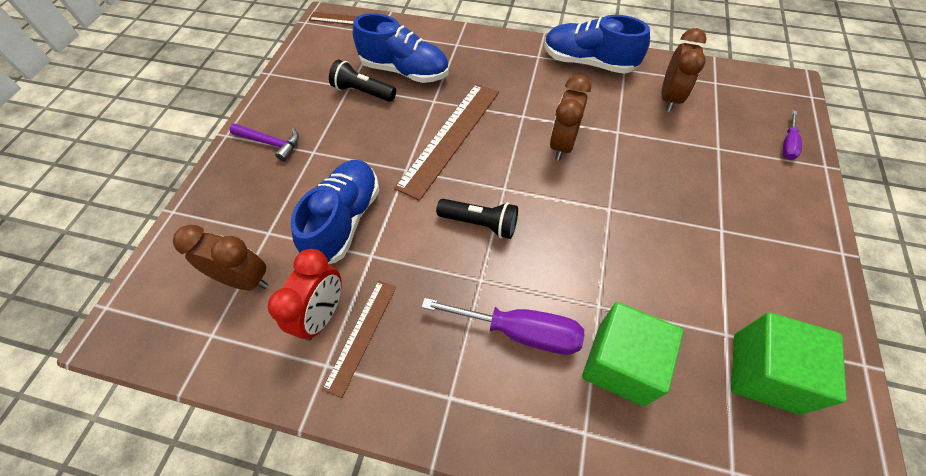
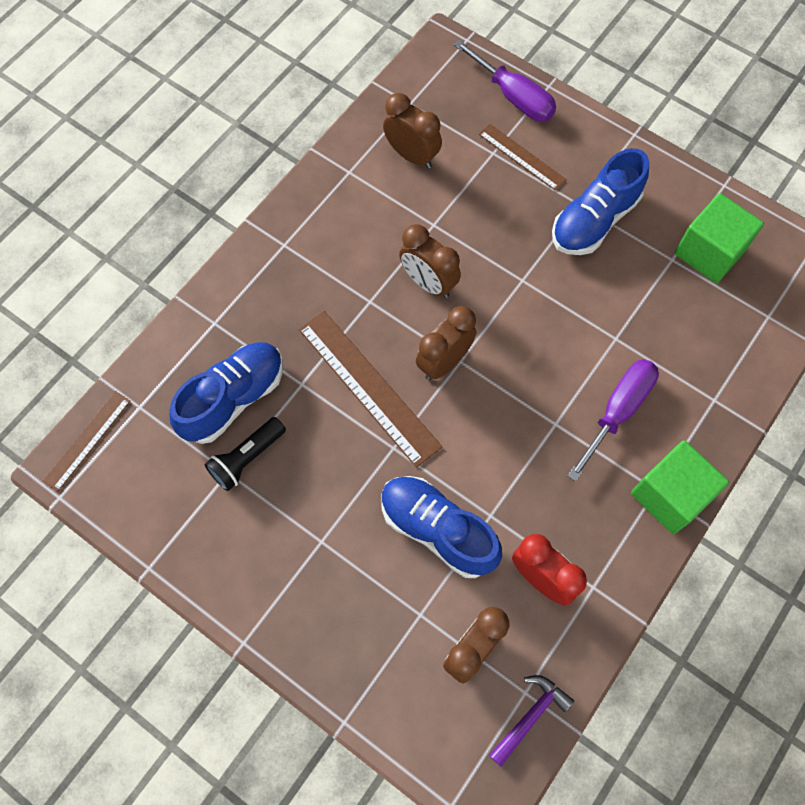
camera: 70 degrees left, 10 degrees up
(270, 143) = (284, 589): purple hammer -> purple hammer (530, 716)
(361, 335) = (575, 547): brown ruler -> brown ruler (521, 157)
(480, 223) = (494, 400): black flashlight -> none
(497, 177) = (444, 362): none -> brown clock
(588, 62) = (321, 200): blue shoe -> blue shoe (594, 220)
(620, 364) = (670, 347): green cube -> green cube (670, 495)
(788, 144) = (513, 97): purple screwdriver -> purple screwdriver, size x1.88

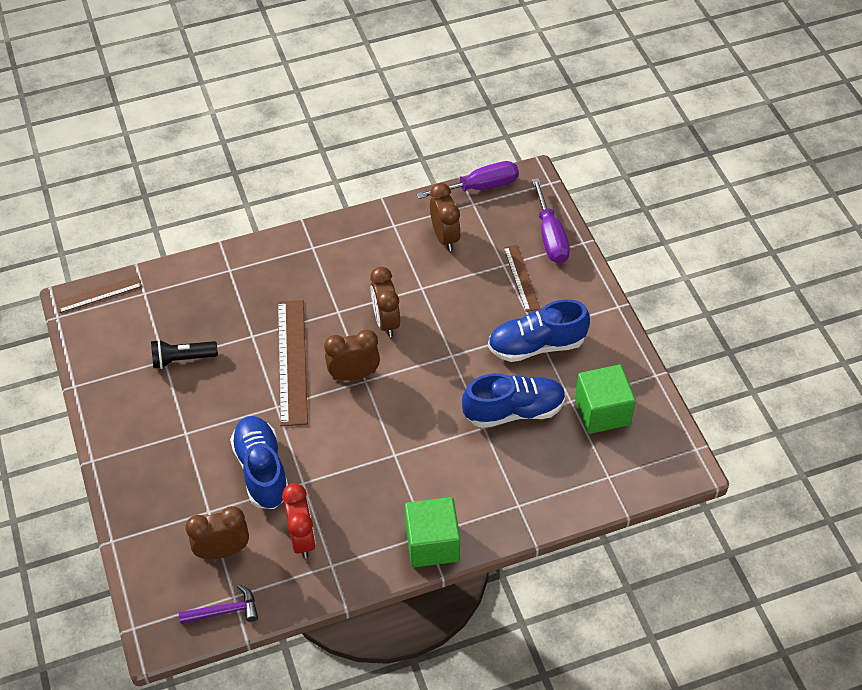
camera: 35 degrees right, 15 degrees down
(233, 399) = (203, 320): blue shoe -> blue shoe (514, 411)
(618, 411) = (443, 472): purple screwdriver -> purple screwdriver (480, 187)

